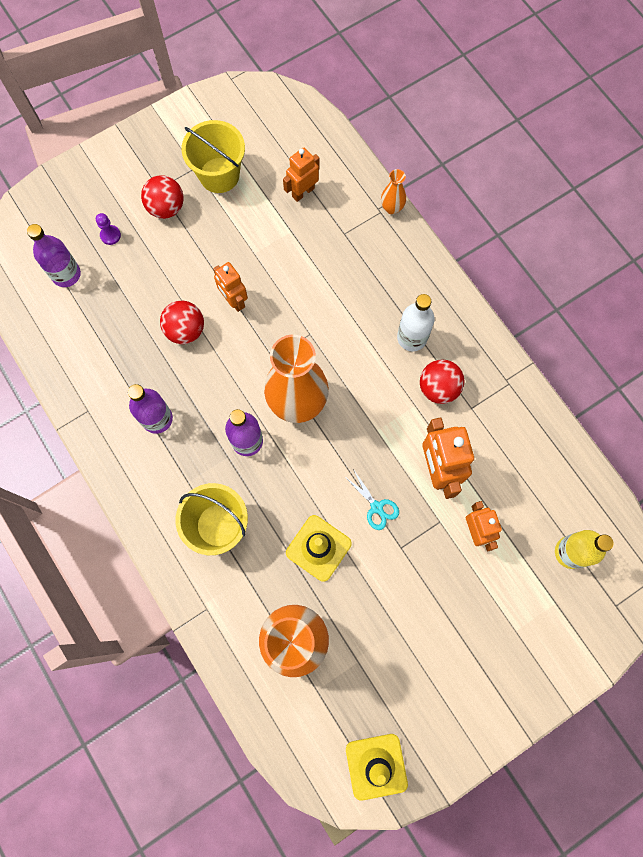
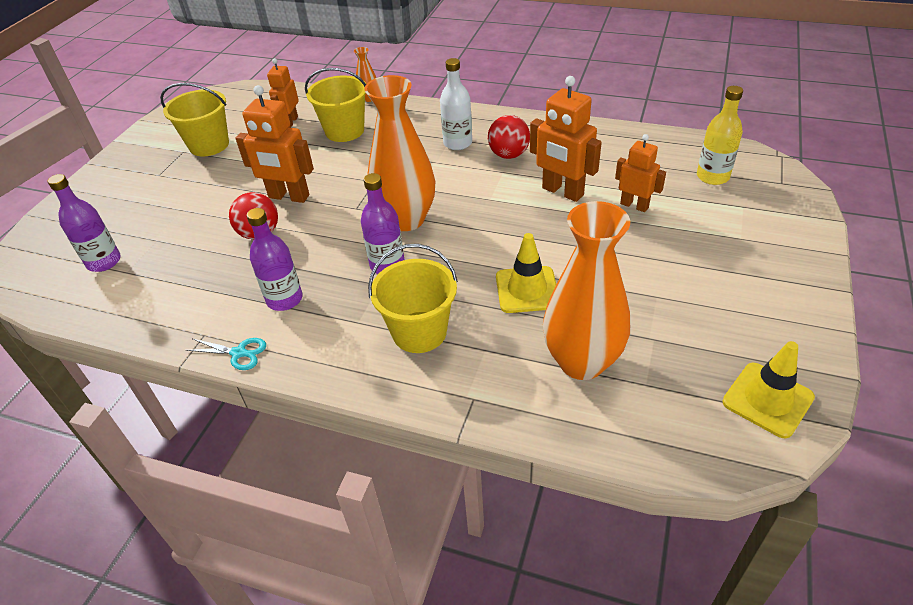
camera: 35 degrees left, 30 degrees down
(110, 235) = (132, 219): purple pawn -> none
(166, 208) = (175, 181): red ball -> none
(234, 300) = (288, 197): orange robot -> orange robot, size x1.56
(336, 243) = (344, 131): none -> yellow bucket
(376, 507) = (543, 238): turquoise scissors -> turquoise scissors (238, 353)

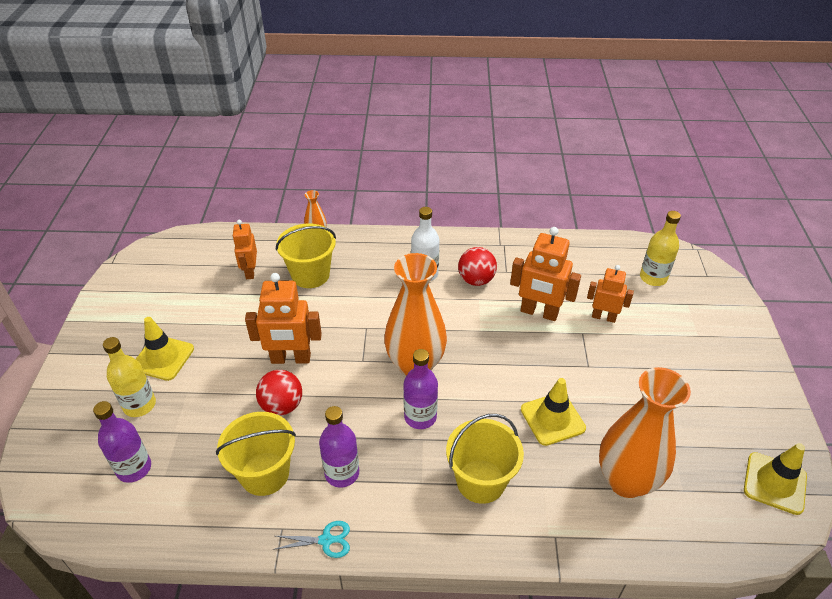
camera: 20 degrees left, 0 degrees up
(136, 213) = (139, 405): none -> yellow bottle
(176, 180) = (163, 358): none -> yellow traffic cone
(209, 145) = (177, 311): yellow bucket -> yellow bucket (264, 473)

